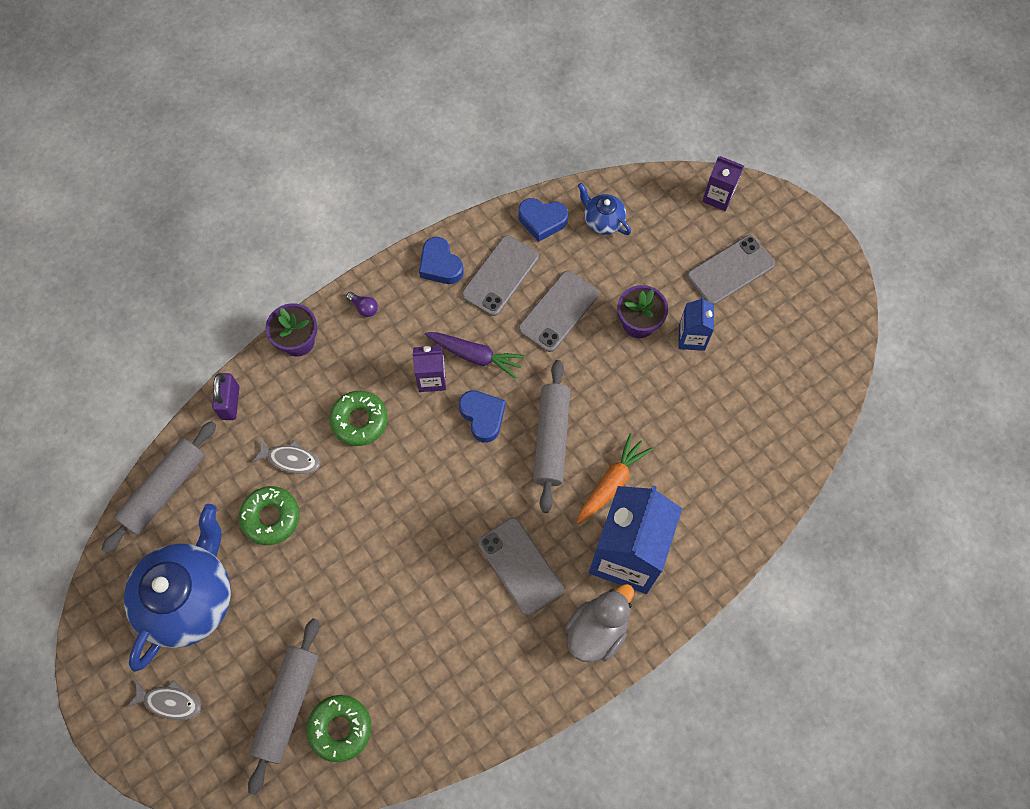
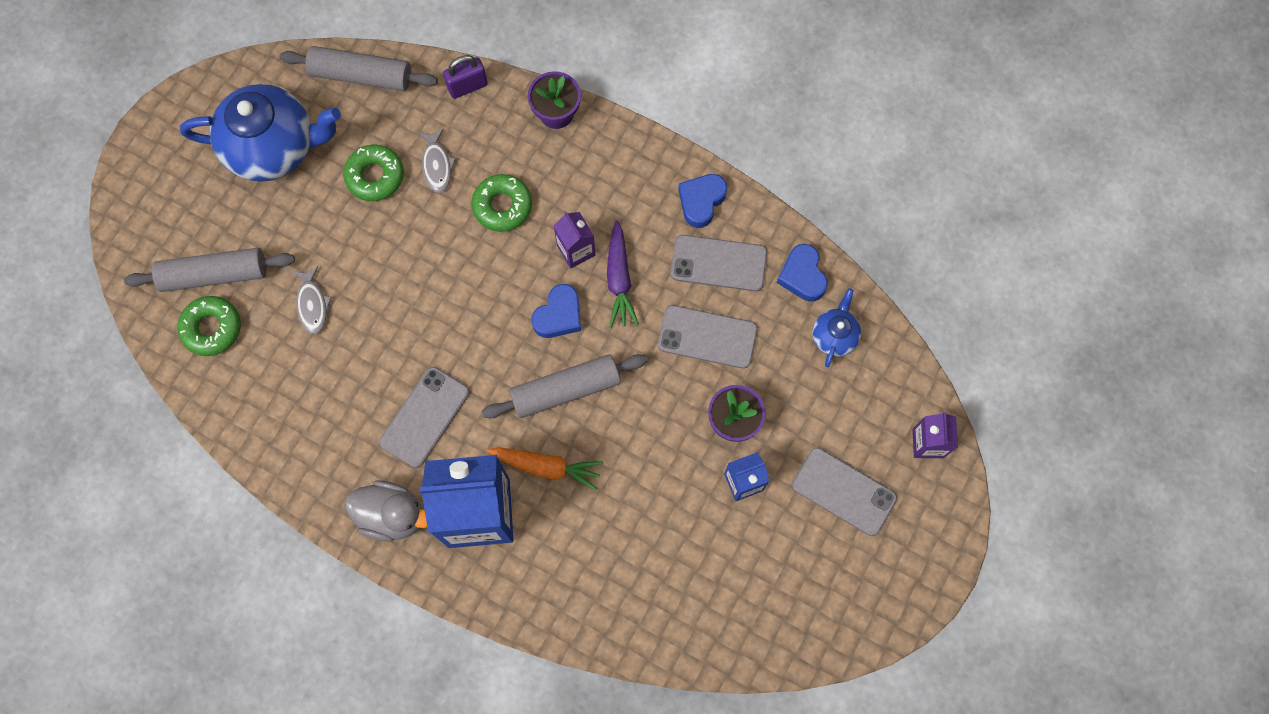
camera: 65 degrees right, 5 degrees up
(170, 702) = (179, 178): grey fish -> grey fish (312, 304)
(364, 307) = (620, 154): purple light bulb -> none

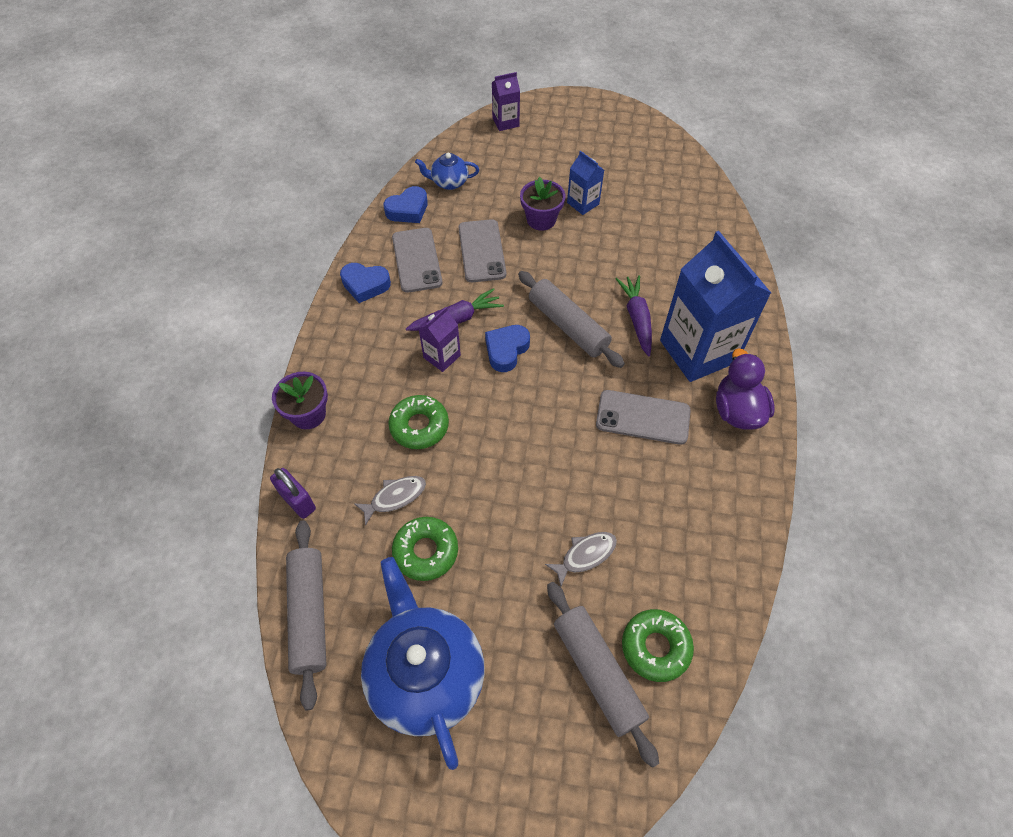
camera: 110 degrees left, 15 degrees down
(392, 515) = (737, 411): grey duck -> purple duck
(546, 467) = (637, 319): orange carrot -> purple carrot
(559, 315) = (506, 350): blue heart -> blue heart turned 75 degrees counterclockwise
(843, 491) = (560, 153): grey phone -> none

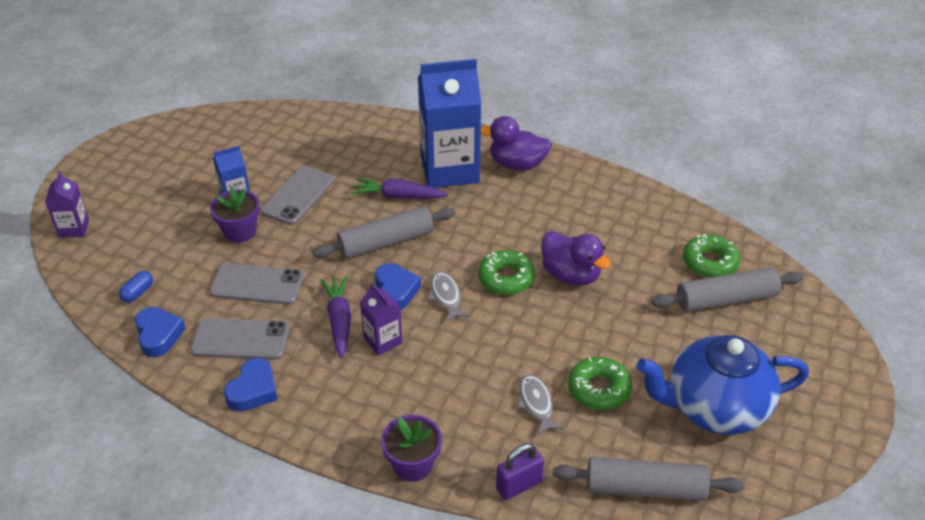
camera: 75 degrees left, 15 degrees down
(419, 426) = (461, 372): green donut -> green donut (506, 278)
(449, 182) = (138, 292): blue teapot -> blue capsule
(506, 350) = (396, 291): blue heart -> blue heart turned 150 degrees counterclockwise
(580, 497) = (571, 275): none -> purple duck
(585, 555) = (626, 284): grey fish -> grey fish (446, 296)
(643, 417) = (504, 218): grey phone -> grey phone (298, 195)

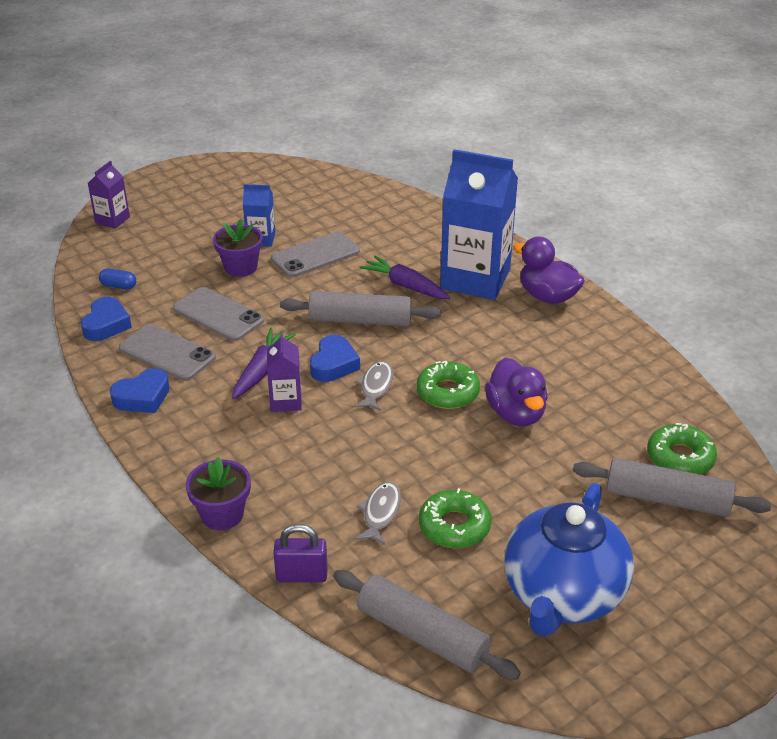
camera: 30 degrees right, 5 degrees down
(138, 292) = (118, 286): blue capsule -> blue capsule turned 45 degrees clockwise
(714, 408) = (562, 595): blue teapot -> blue teapot turned 90 degrees counterclockwise

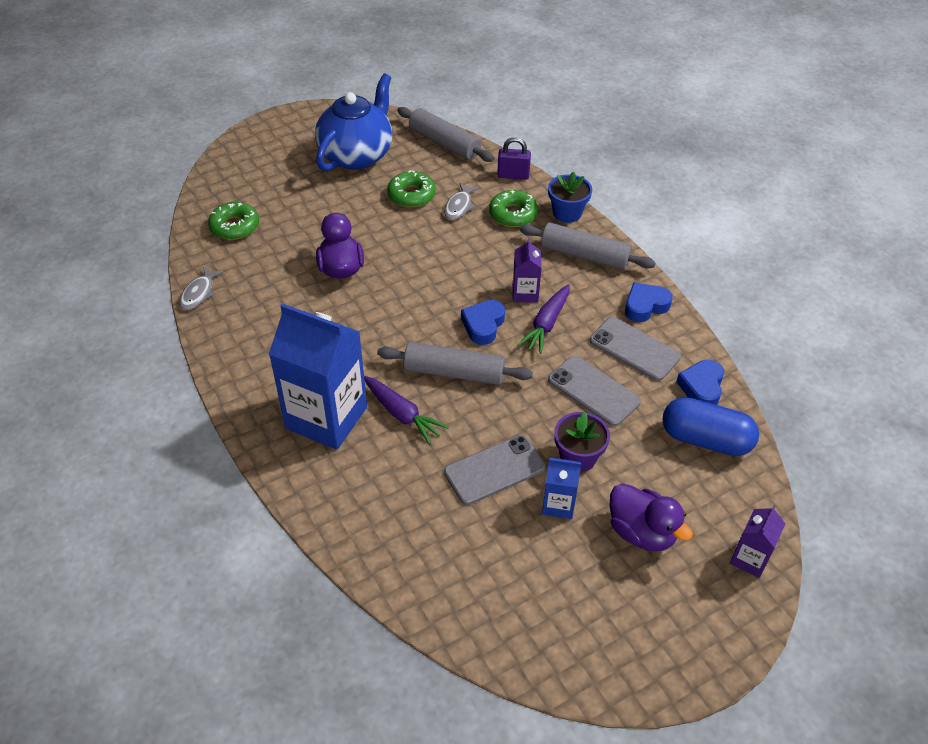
camera: 175 degrees left, 10 degrees up
(118, 286) = (705, 439): blue capsule -> blue capsule, size x2.28
(222, 514) = (567, 213): purple flower pot -> blue flower pot
(376, 386) = (449, 301): grey fish -> grey fish (199, 293)
(447, 392) = (390, 291): green donut -> green donut (513, 214)
(547, 296) = (262, 387): purple duck -> purple duck (641, 532)
(667, 499) = (262, 200): grey rolling pin -> grey rolling pin (585, 255)

